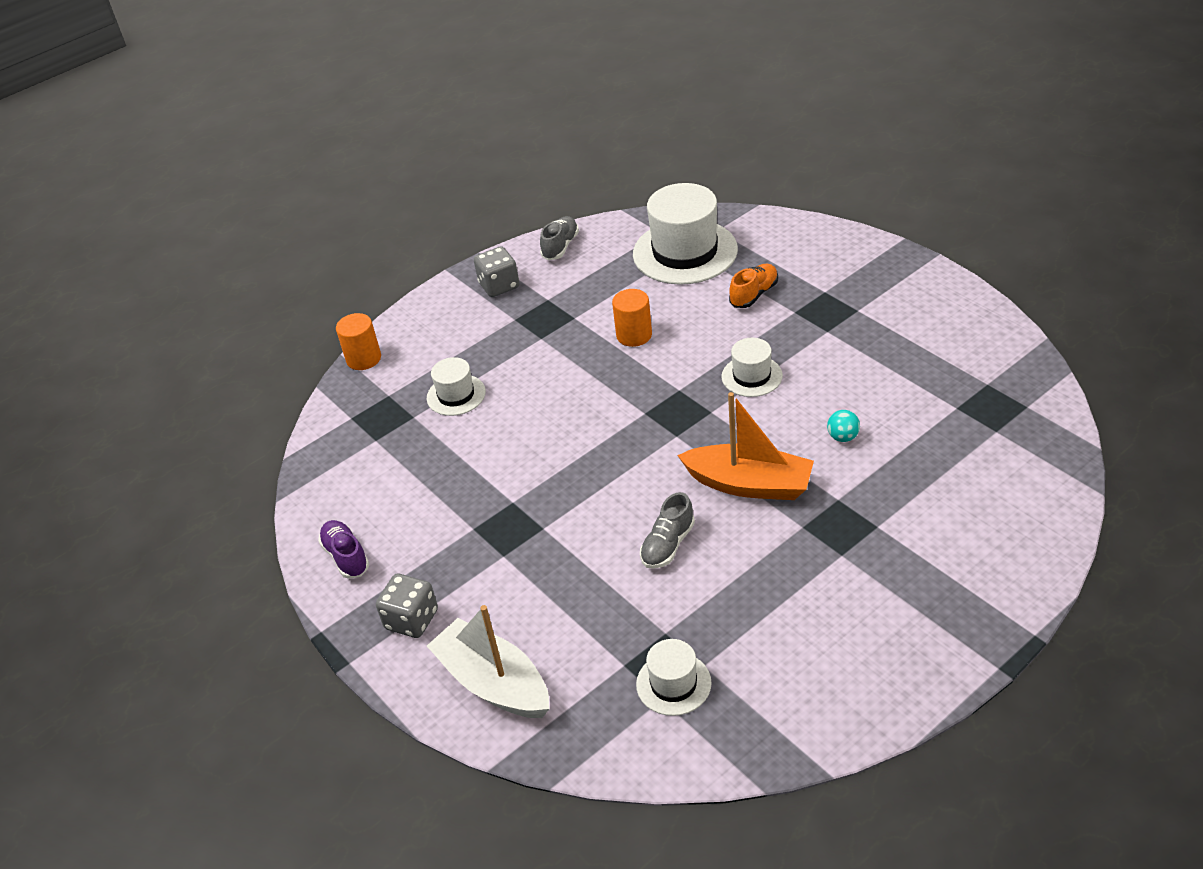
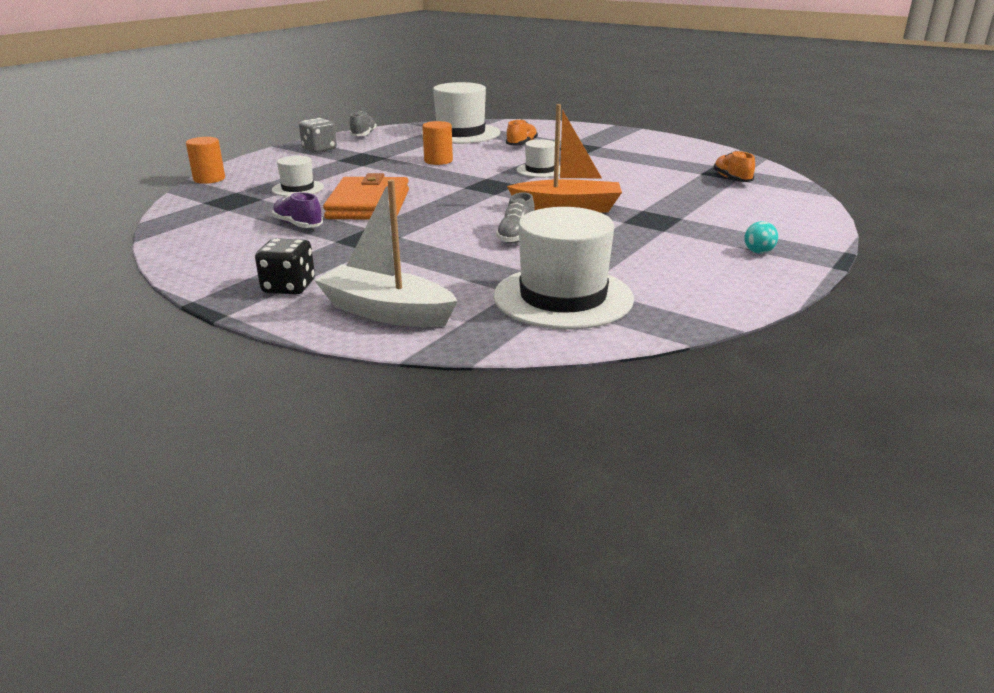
camera: 20 degrees left, 15 degrees down
(346, 557) = (212, 262): purple shoe -> purple shoe (298, 225)
(411, 619) = (289, 287): grey dice -> black dice
(525, 446) = (368, 204): none -> orange wallet
(673, 683) = (563, 297): white hat -> white hat, size x1.93
(843, 437) = (627, 187): turquoise ball -> turquoise ball (758, 252)
(990, 430) = (732, 179): none -> orange shoe

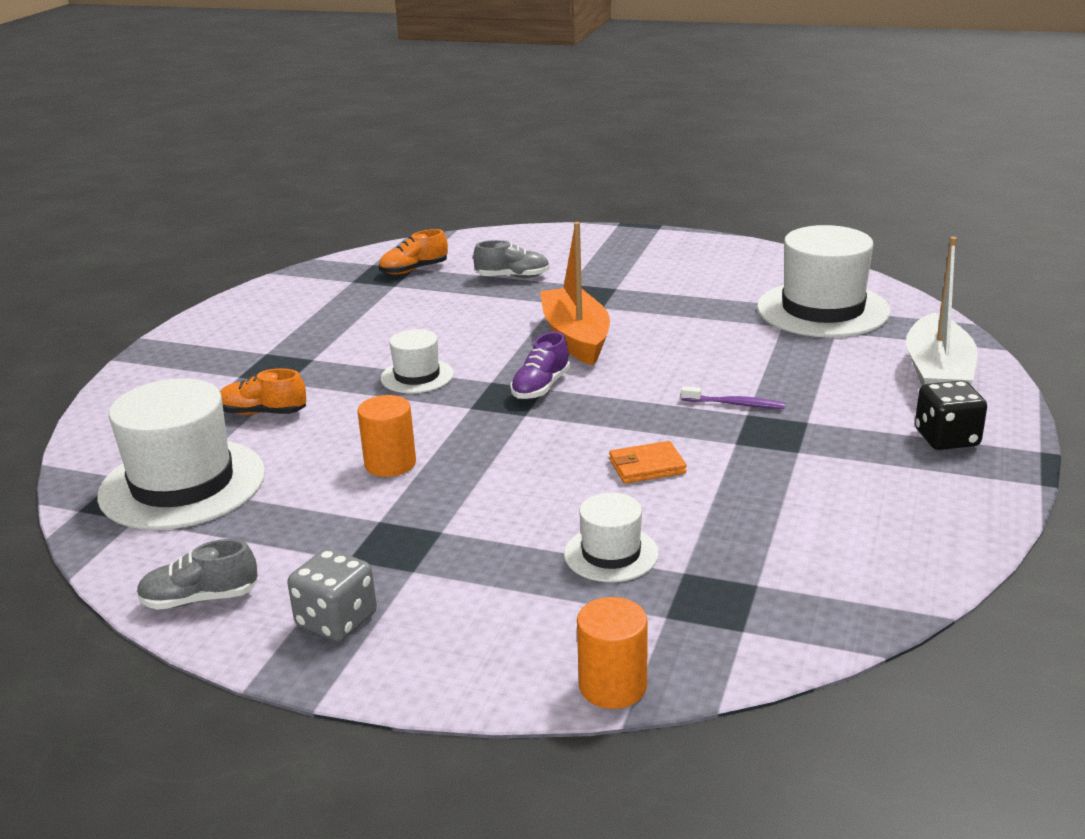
camera: 105 degrees left, 0 degrees up
(298, 225) = (768, 496): purple shoe -> purple shoe (540, 387)
(368, 204) = (647, 466): orange wallet -> orange wallet, size x0.46
(417, 235) = (735, 404): none -> purple toothbrush
(516, 236) = (690, 351): grey shoe -> grey shoe (512, 277)
(758, 252) = (646, 251): turquoise ball -> none

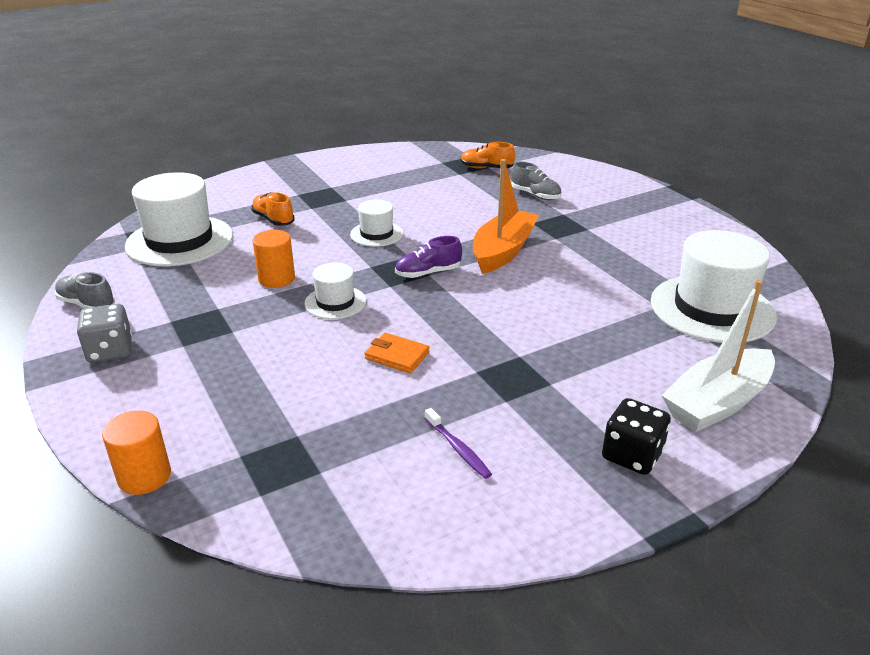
camera: 40 degrees right, 5 degrees up
(611, 554) = (282, 398): white hat -> white hat (335, 302)
(735, 404) = (523, 345): purple toothbrush -> purple toothbrush (458, 448)

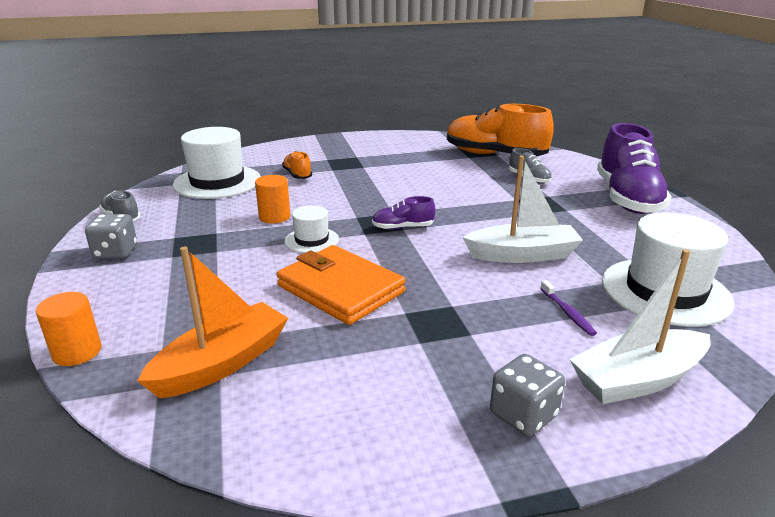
camera: 15 degrees right, 5 degrees down
(376, 234) = (375, 194): white hat -> none
(397, 356) = (340, 289): orange wallet -> orange wallet, size x2.16
(458, 448) = (353, 377): purple toothbrush -> purple toothbrush (567, 312)
(486, 168) = (494, 155): orange shoe -> orange shoe, size x2.22
(503, 251) = (478, 218): orange boat -> orange boat (222, 363)
(565, 288) = (522, 255): none -> white boat
(632, 455) = (523, 414): black dice -> grey dice
(642, 208) = (627, 198): none -> purple shoe

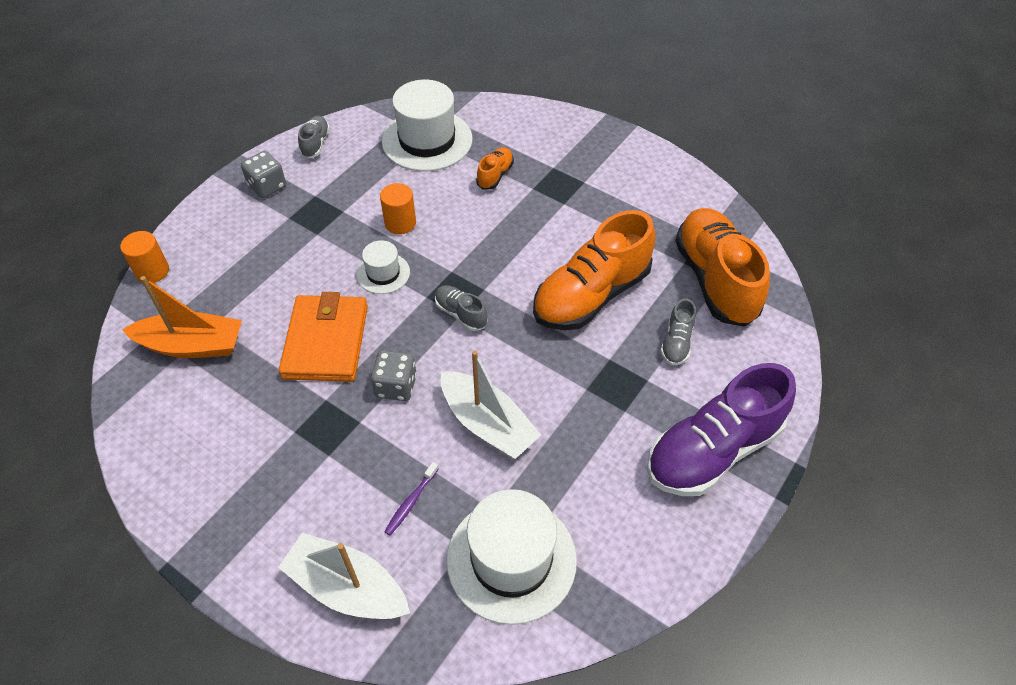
camera: 50 degrees right, 25 degrees up
(403, 228) = (461, 314): purple shoe -> grey shoe
(454, 186) = (591, 295): none -> orange shoe
(523, 414) = (255, 535): grey dice -> grey dice (396, 386)

